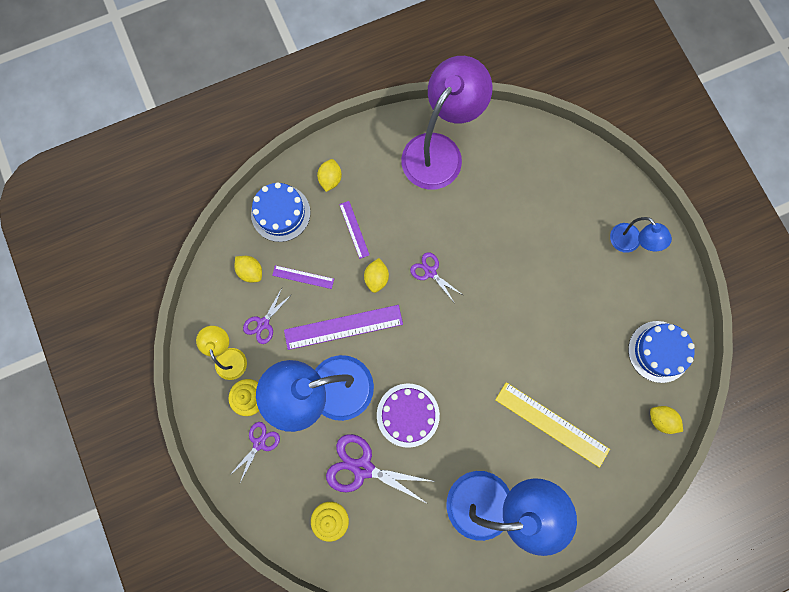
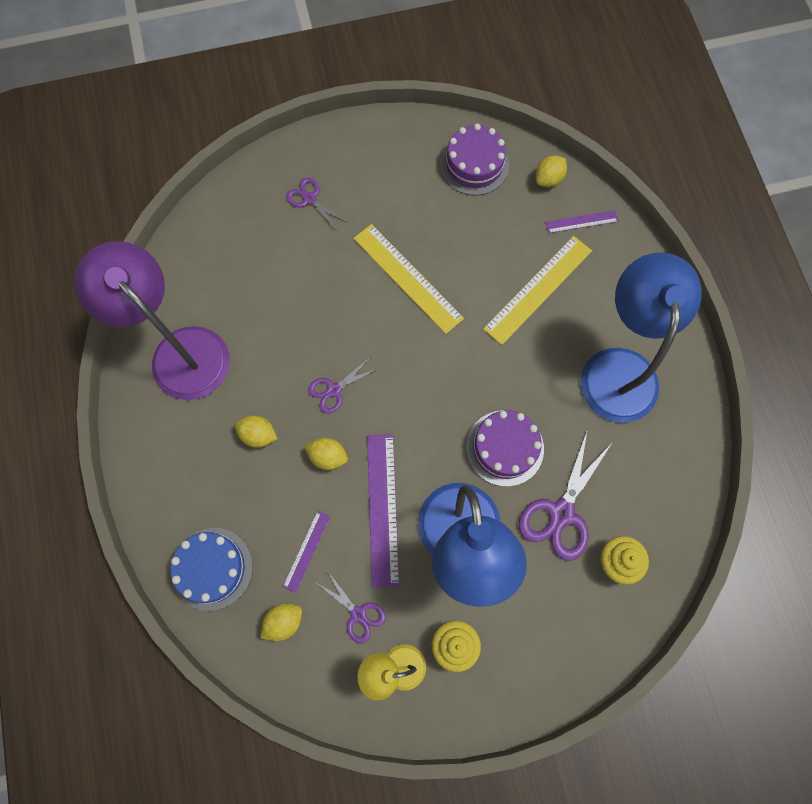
camera: 80 degrees left, 5 degrees down
(259, 443) = (514, 642): purple scissors -> purple scissors (309, 199)
(330, 179) = (182, 494): yellow lemon -> yellow lemon (258, 435)
(354, 229) = (257, 474): purple ruler -> purple ruler (581, 222)
(538, 312) = (407, 278): none -> yellow ruler
(629, 243) = (346, 166): blue lamp -> none
(659, 351) = (474, 164): blue cake -> purple cake

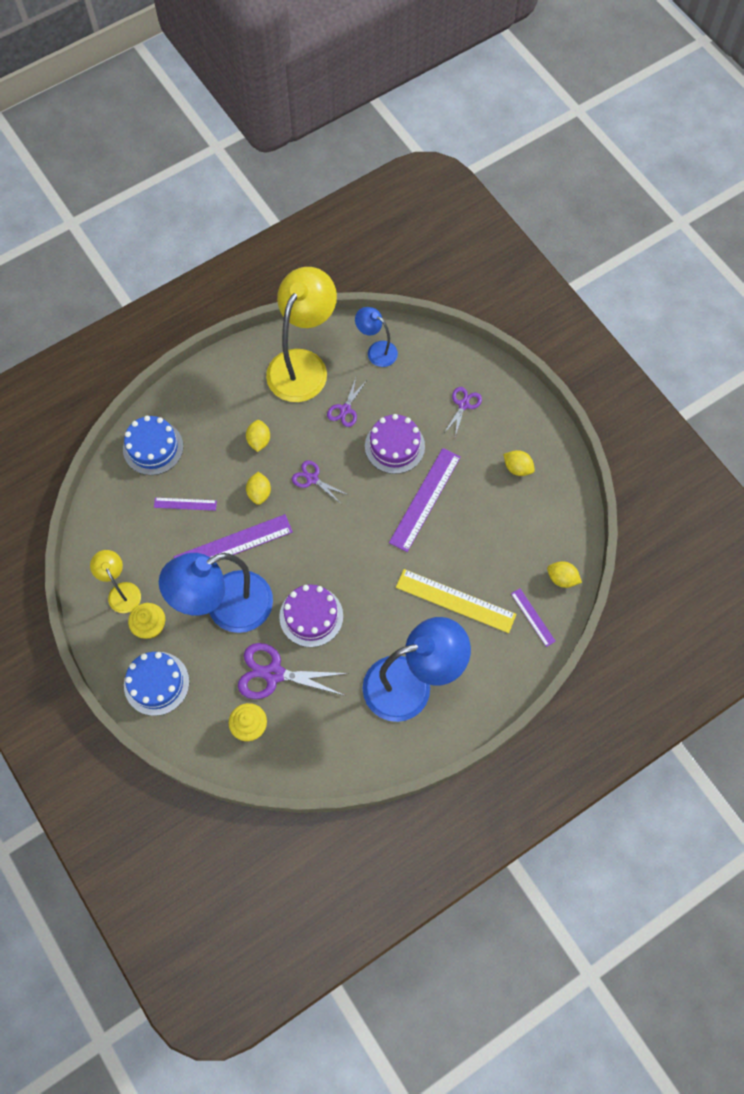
camera: 70 degrees right, 5 degrees down
(180, 351) = (303, 365): purple lamp -> yellow lamp
(200, 264) = (376, 350): none -> blue lamp
(284, 622) = (131, 507): yellow lemon -> yellow lemon (517, 468)
(358, 614) = (152, 554): purple scissors -> purple scissors (345, 409)
(407, 278) = (425, 499): yellow ruler -> purple ruler
(474, 164) = (549, 516): purple cake -> purple cake (394, 446)
(530, 659) = (156, 683): none -> blue cake

